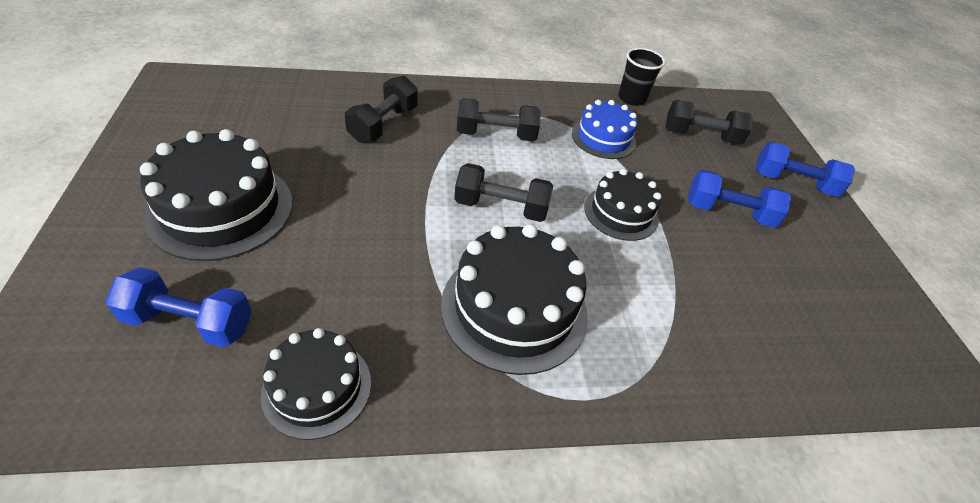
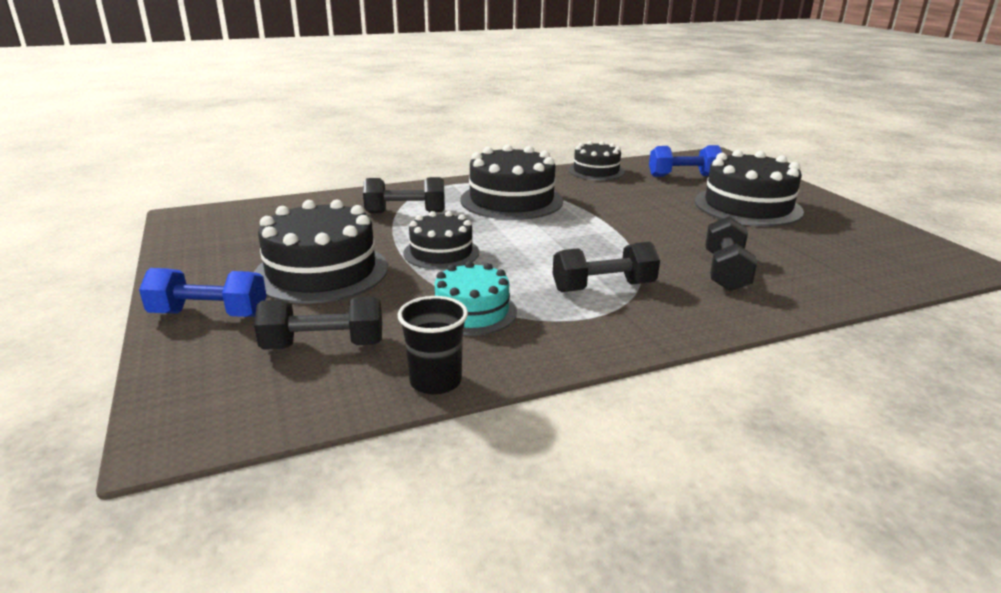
camera: 170 degrees right, 20 degrees down
(501, 207) = (554, 238): black dumbbell -> black dumbbell (405, 212)
(603, 138) = (472, 312): blue cake -> turquoise cake
(728, 212) = (321, 271): blue dumbbell -> black cake

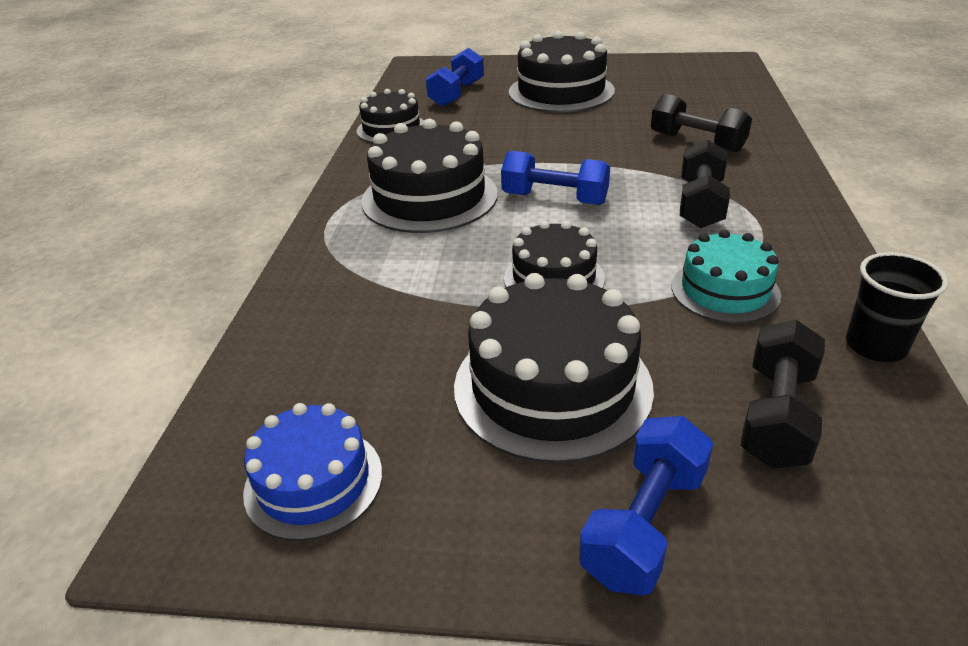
camera: 60 degrees left, 10 degrees up
(223, 233) = (313, 482): none -> blue cake
(405, 212) = (397, 279): black dumbbell -> none
(551, 235) = (555, 199): none -> blue dumbbell

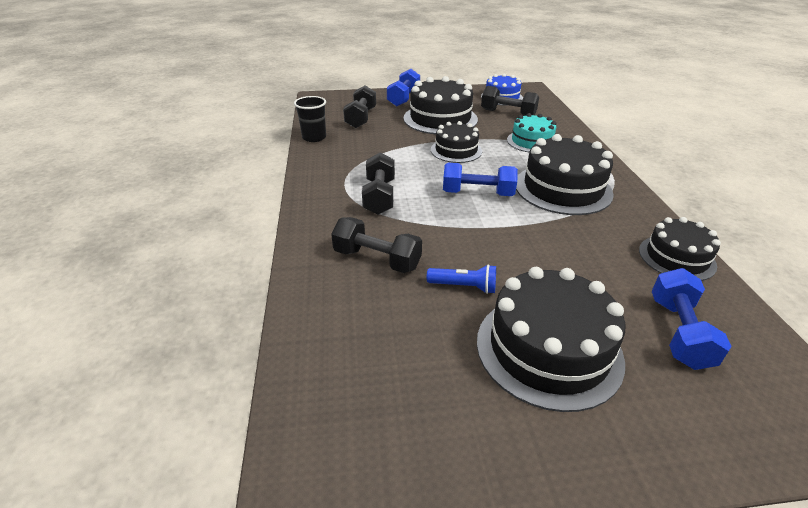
camera: 165 degrees right, 0 degrees up
(363, 389) = (508, 113): none -> black dumbbell
(611, 121) = (464, 286): none -> blue flashlight
(725, 290) = (372, 151): turquoise cake -> turquoise cake (532, 141)

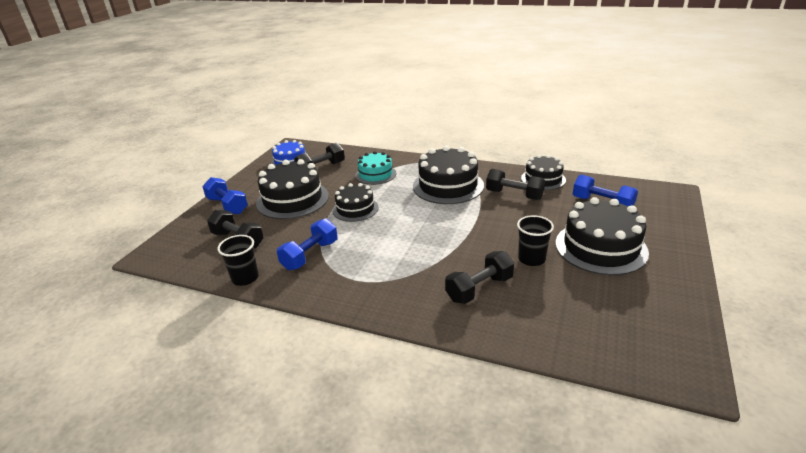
camera: 60 degrees left, 5 degrees down
(379, 197) = (392, 265): black dumbbell -> black dumbbell (514, 195)
(464, 286) = (531, 259): blue flashlight -> black cup
(477, 193) = (427, 219): blue dumbbell -> blue dumbbell (310, 255)

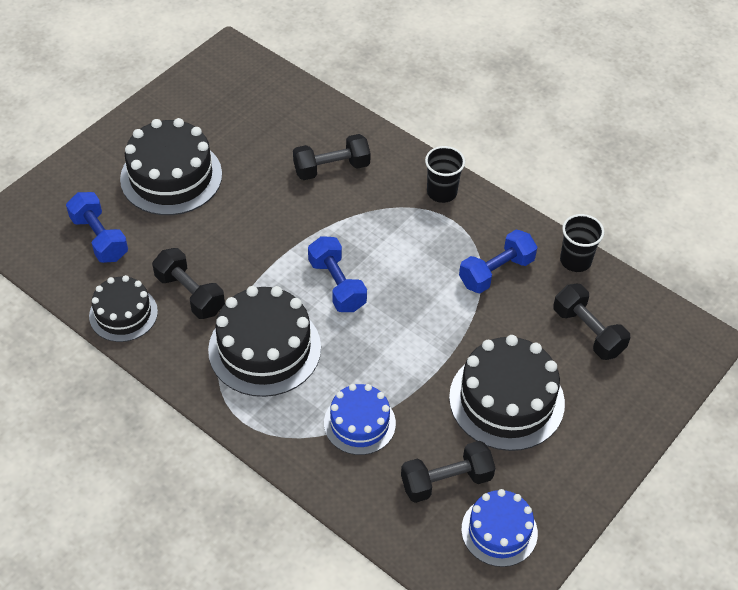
camera: 165 degrees left, 20 degrees up
(227, 206) = (609, 421): blue dumbbell -> blue dumbbell (337, 285)
(355, 209) = (418, 342): black cake -> none
(375, 174) = (359, 423): turquoise cake -> blue cake
(531, 259) = (254, 186): black cup -> black cup (442, 192)

